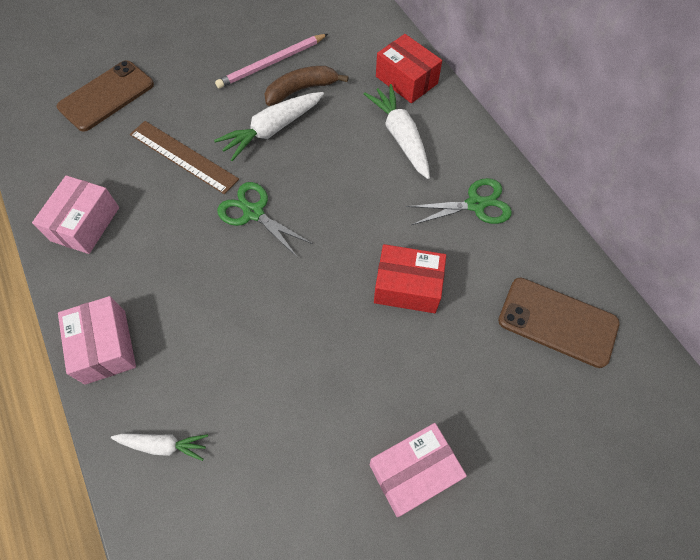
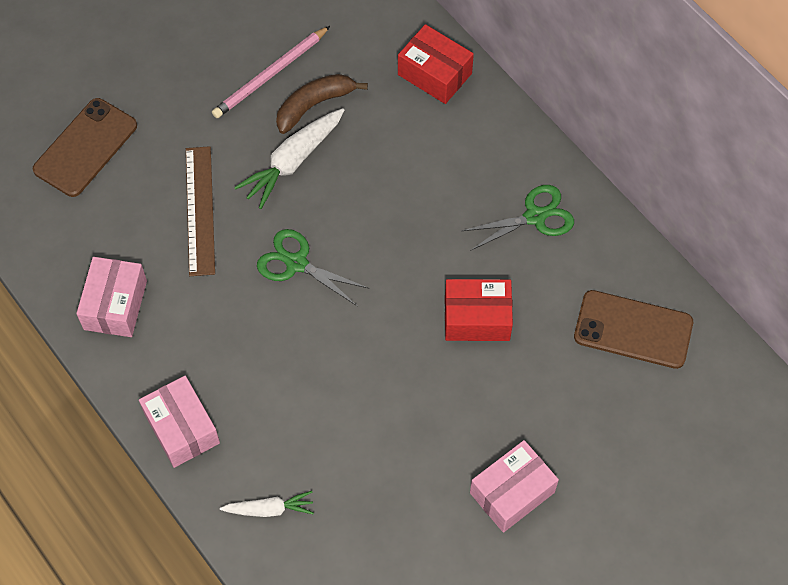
camera: 10 degrees left, 0 degrees up
(183, 157) = (199, 210): brown ruler -> brown ruler turned 60 degrees clockwise
(400, 136) = (440, 148): white carrot -> none

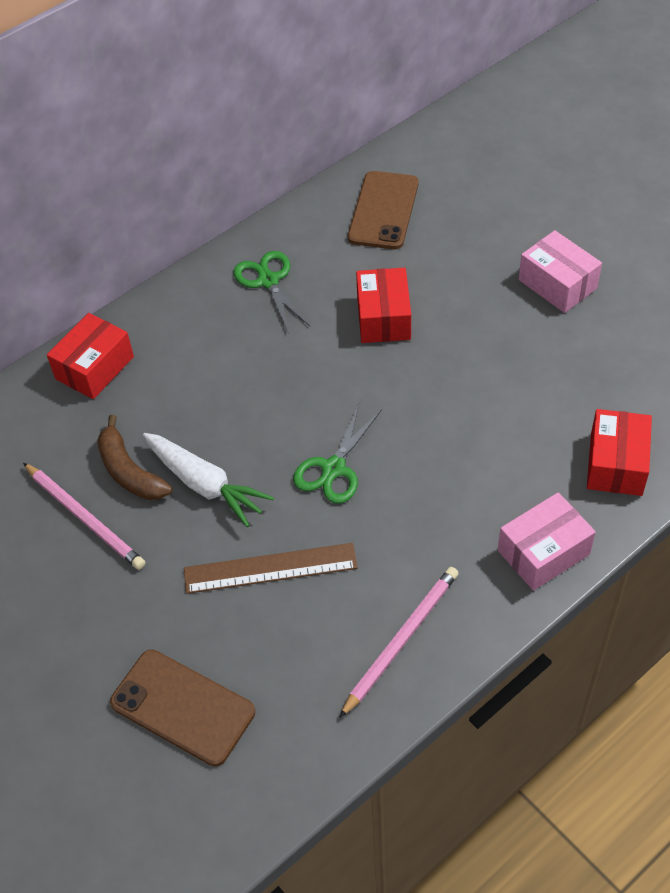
camera: 90 degrees left, 10 degrees down
(115, 305) = (401, 640): pink box -> pink pencil
(270, 509) = (616, 464): white carrot -> red box

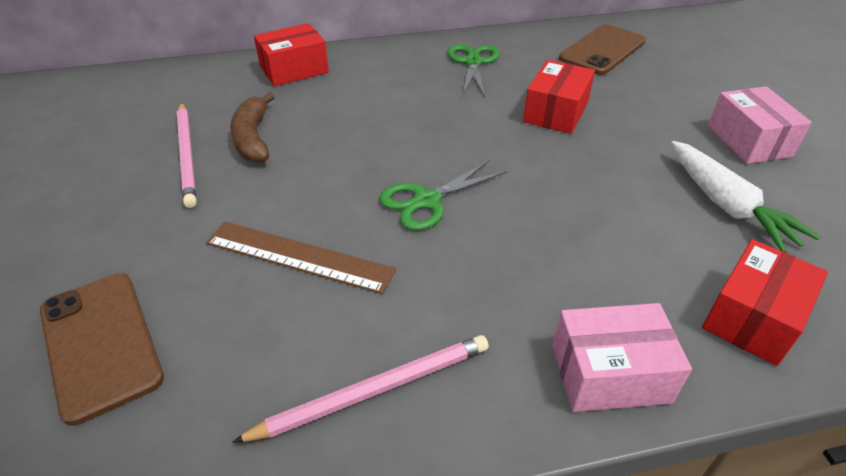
camera: 25 degrees right, 10 degrees down
(205, 485) = (303, 169): white carrot -> white carrot (727, 206)

